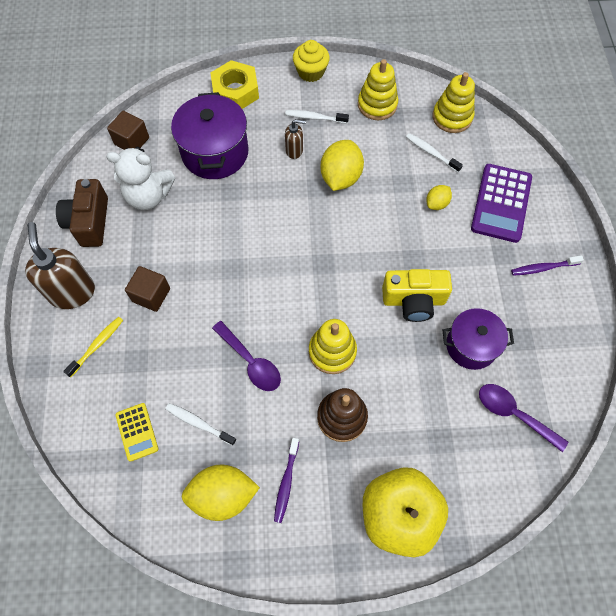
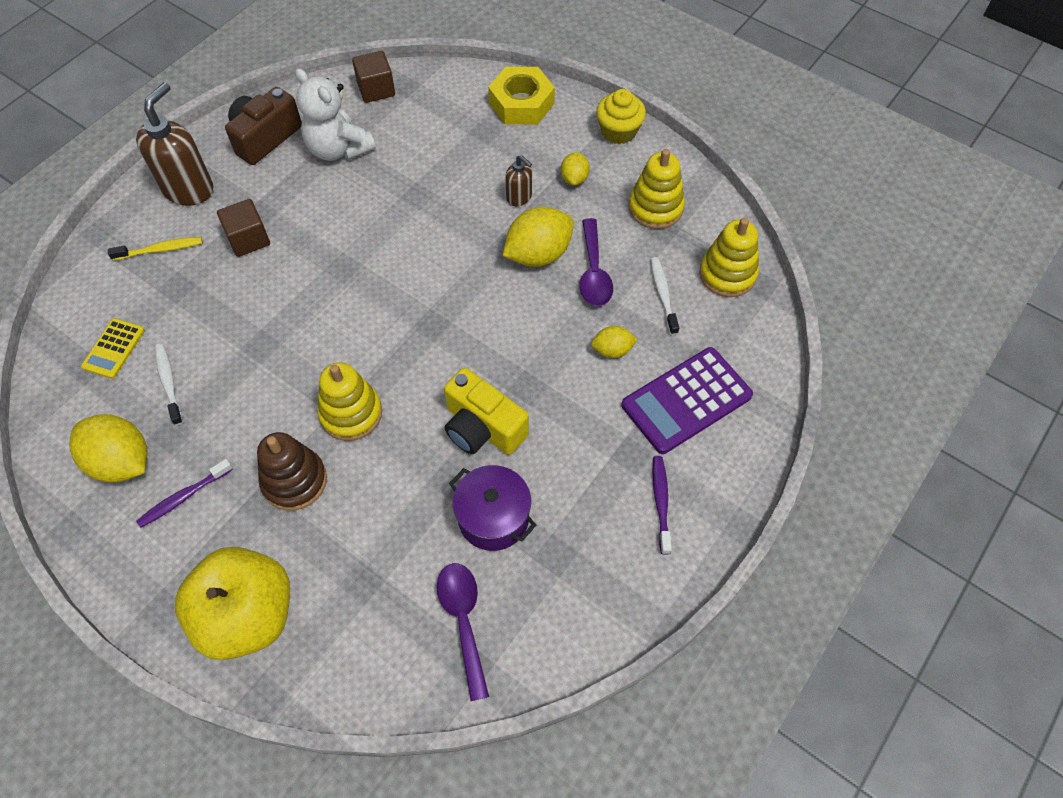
camera: 40 degrees right, 5 degrees down
(215, 153) = (440, 149): purple pot -> none
(251, 362) = (269, 364): purple spoon -> purple spoon (594, 272)
(314, 117) = (574, 178): white toothbrush -> yellow lemon
(543, 268) = (661, 502): purple toothbrush -> purple toothbrush turned 60 degrees clockwise

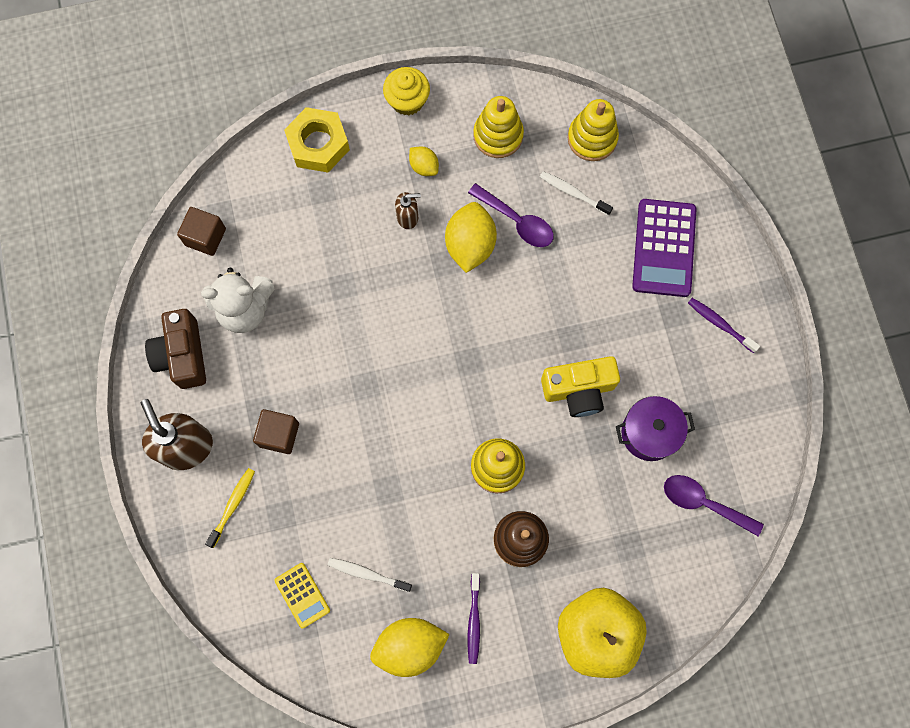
camera: 50 degrees left, 15 degrees up
(612, 350) = (589, 261): yellow lemon -> none

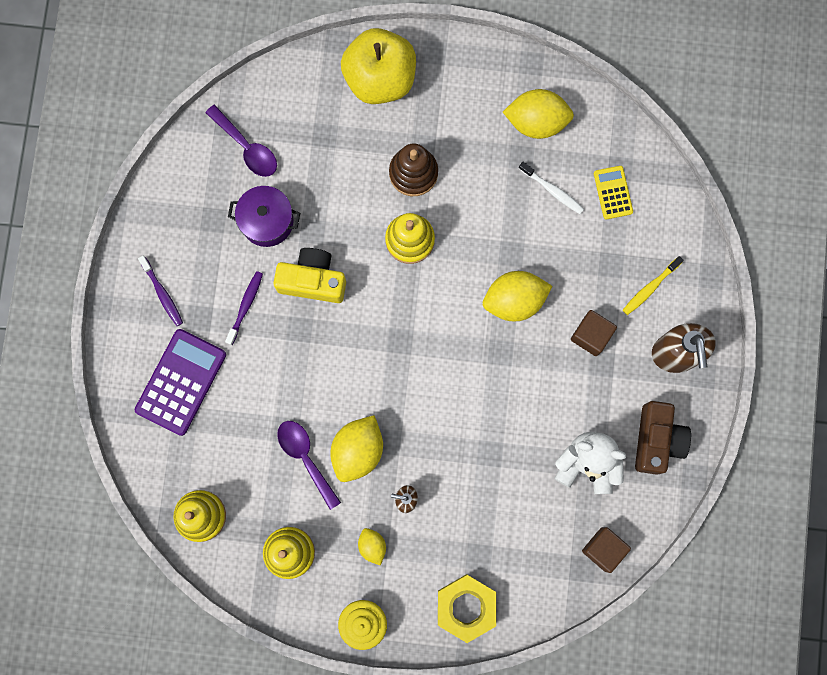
camera: 160 degrees left, 5 degrees up
(368, 442) = (514, 300): none -> yellow lemon
(474, 621) = (477, 122): purple toothbrush -> purple toothbrush (245, 306)
(573, 193) = (241, 467): white toothbrush -> none

